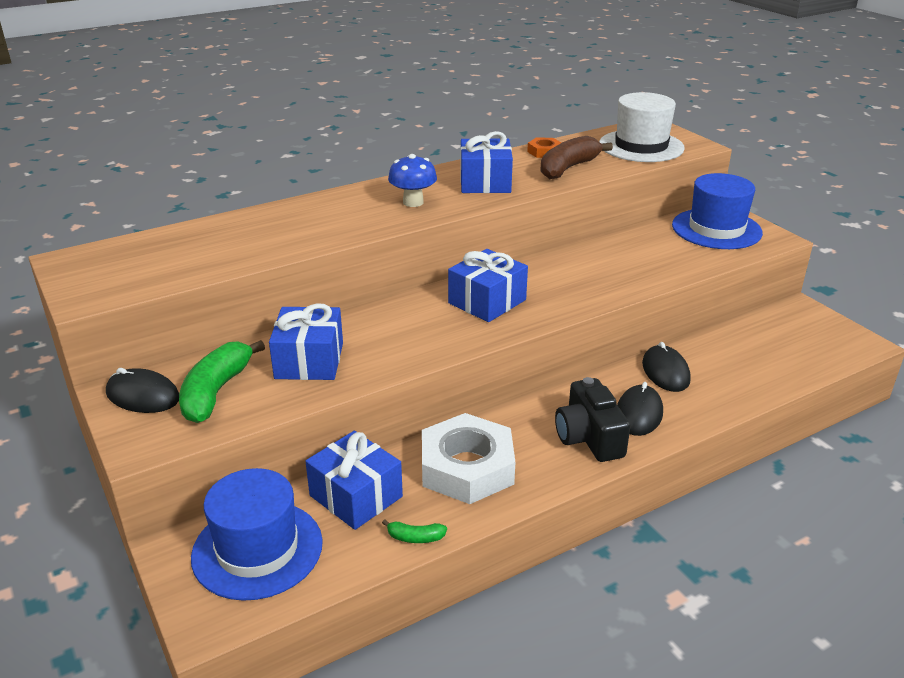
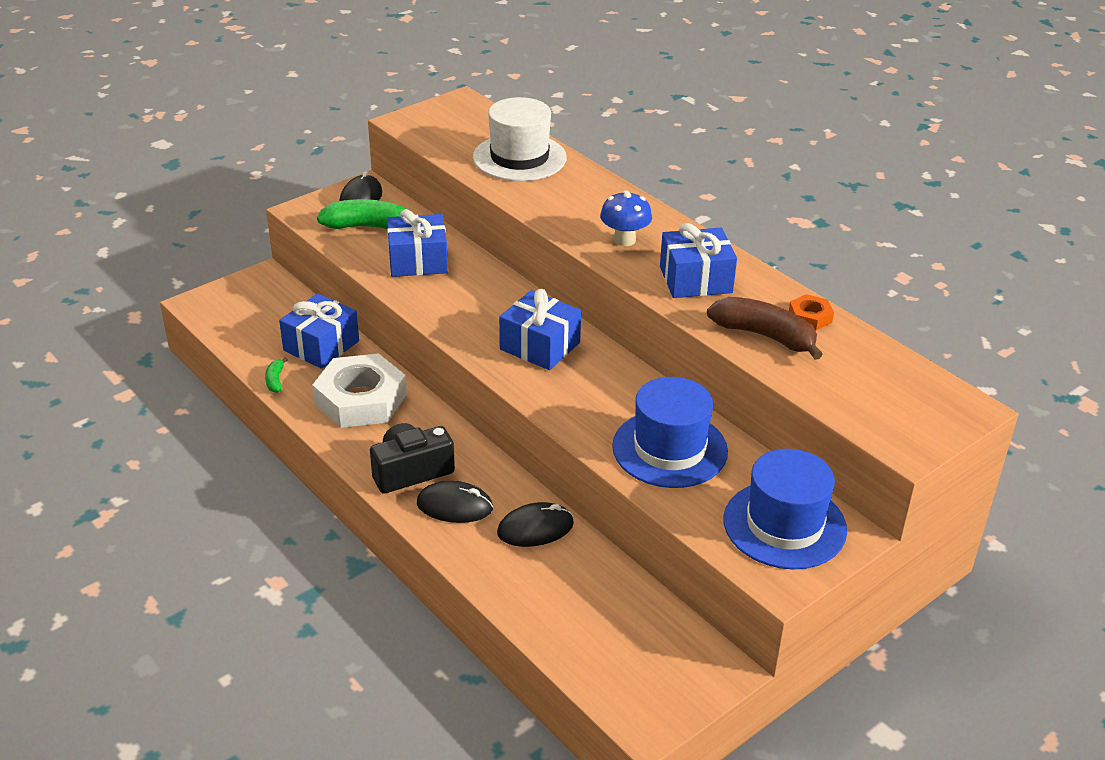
camera: 80 degrees right, 5 degrees up
(257, 549) = (263, 310): blue hat -> blue hat (669, 449)
(641, 146) = (873, 396): white hat -> white hat (519, 158)

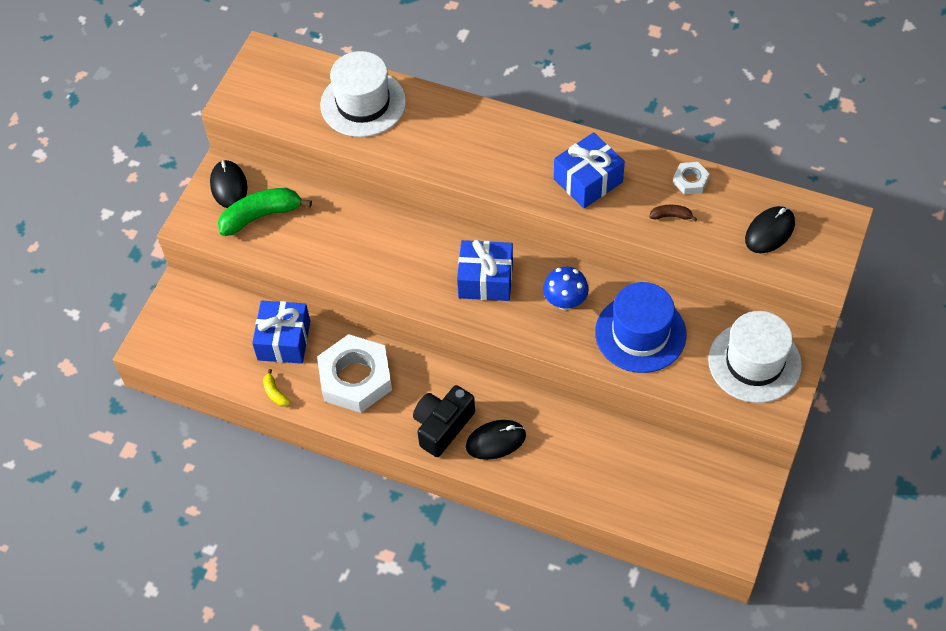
camera: 25 degrees left, 20 degrees up
(275, 380) = (275, 393): green banana -> yellow banana
(418, 261) = (329, 235): blue gift -> none
(535, 528) = (565, 431): black mouse -> black mouse (769, 231)
(624, 240) = (509, 162): blue mushroom -> blue mushroom (565, 302)
(765, 336) = (671, 216): brown banana -> brown banana, size x0.46
(784, 525) = (754, 362): blue hat -> white hat
(810, 317) = (690, 181): orange nut -> white nut

